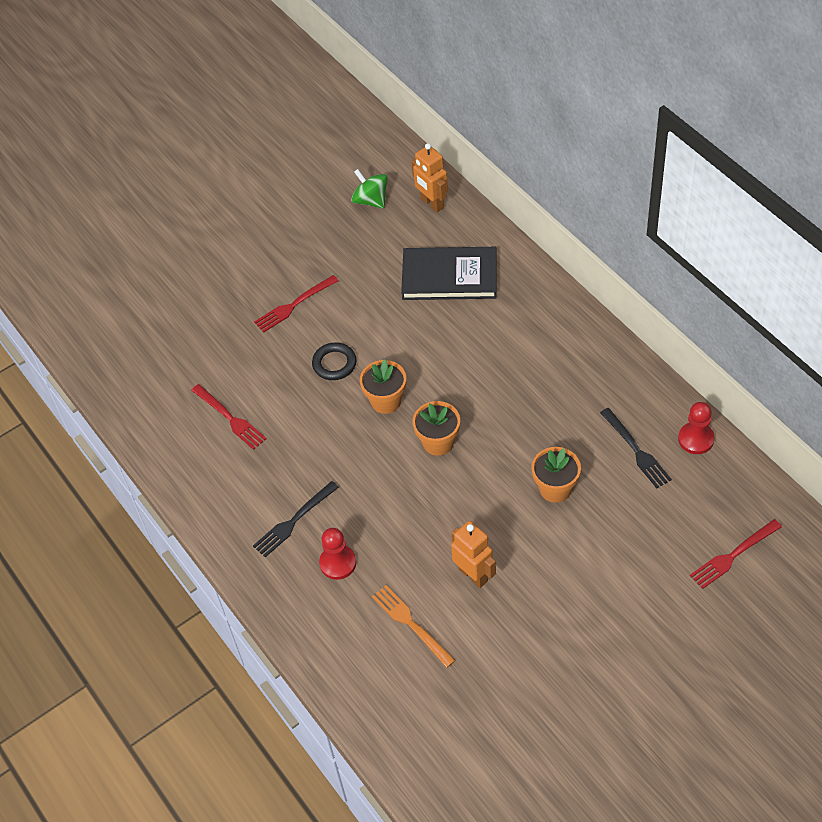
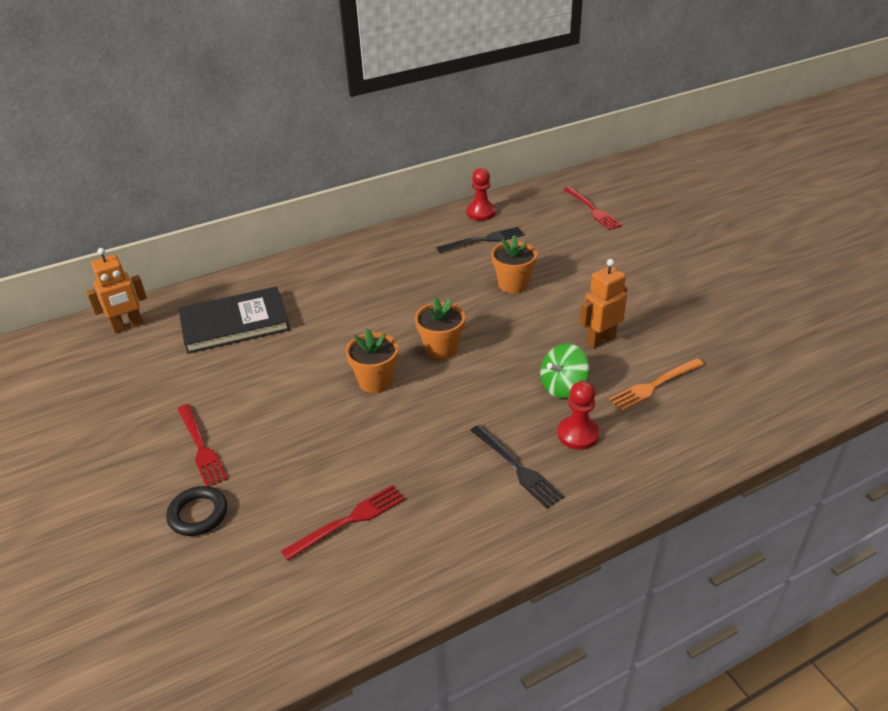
camera: 85 degrees left, 15 degrees down
(334, 364) = (307, 418): black ring -> black ring (198, 514)
(371, 200) = (87, 371): green spinning top -> green spinning top (563, 386)
(449, 276) = (234, 323): black book -> black book turned 60 degrees clockwise

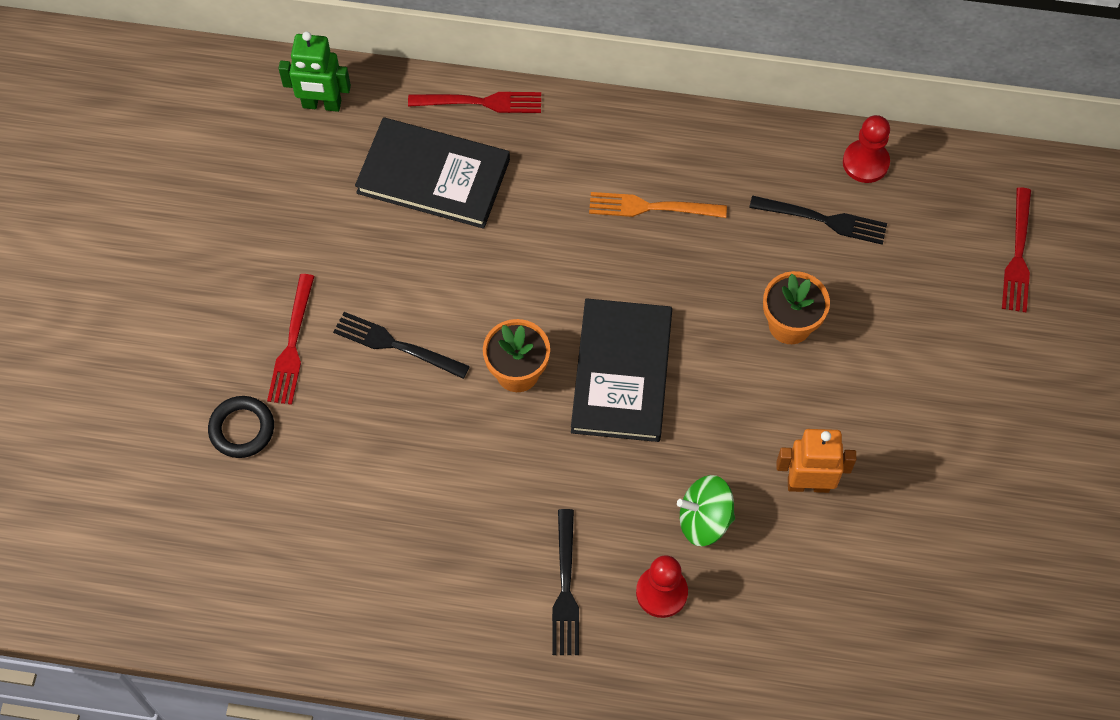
camera: 35 degrees right, 25 degrees up
(128, 326) = (321, 104): orange robot -> green robot
(279, 410) = (395, 345): none -> black fork
(349, 520) = (366, 534): red fork -> red fork (482, 102)
(441, 349) = (622, 372): orange flower pot -> black book
(654, 386) = (802, 590): orange fork -> orange fork (650, 207)

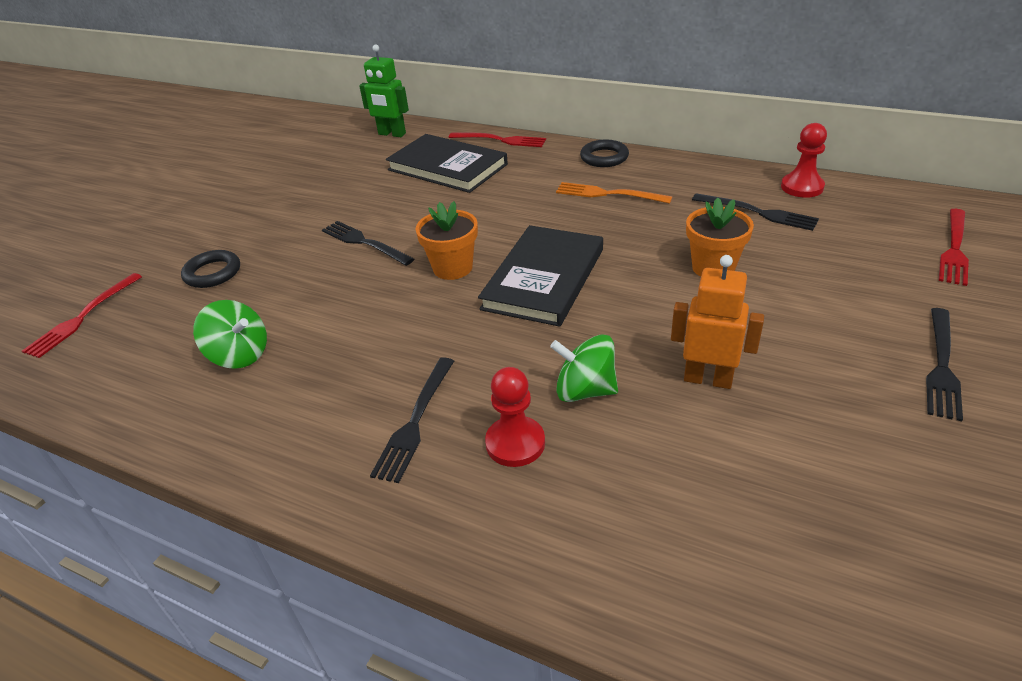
camera: 20 degrees right, 25 degrees down
(292, 345) = (287, 234): red fork -> red fork (82, 318)
(351, 544) = (240, 355): none -> green spinning top
(627, 128) = (604, 157): none -> black ring
(1000, 429) = (942, 366): none -> black fork

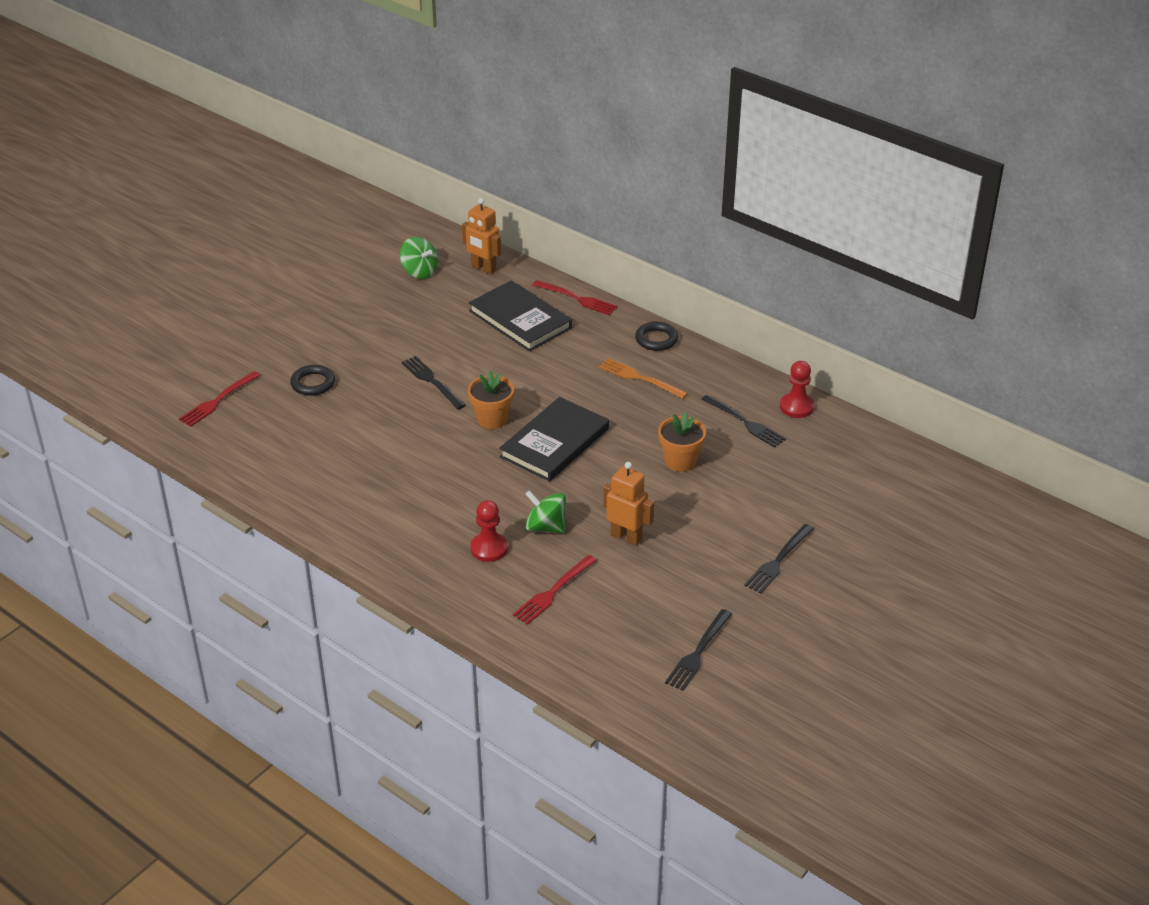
camera: 10 degrees right, 0 degrees up
(240, 355) = (327, 454): green spinning top -> green spinning top (420, 272)
(392, 134) = (483, 268): green robot -> orange robot
(415, 422) = (432, 523): black fork -> black fork (698, 653)
(954, 249) = (863, 486): red fork -> red fork (553, 592)

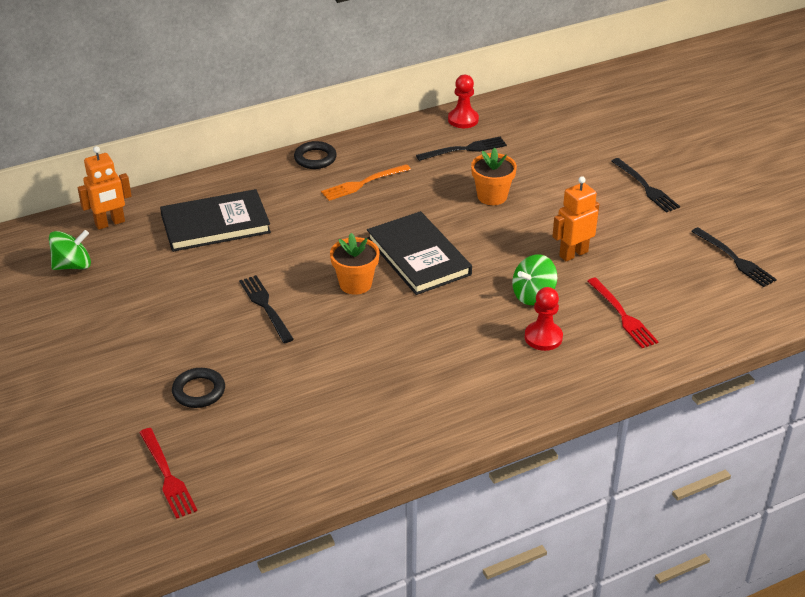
camera: 65 degrees left, 0 degrees up
(431, 381) = (265, 306): black fork -> black fork turned 75 degrees clockwise
(577, 299) = (215, 182): red fork -> none

